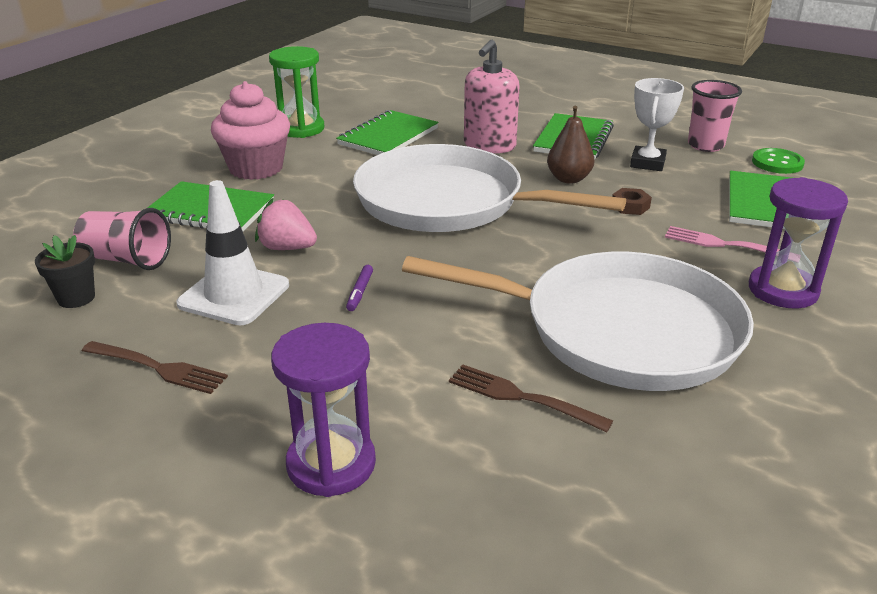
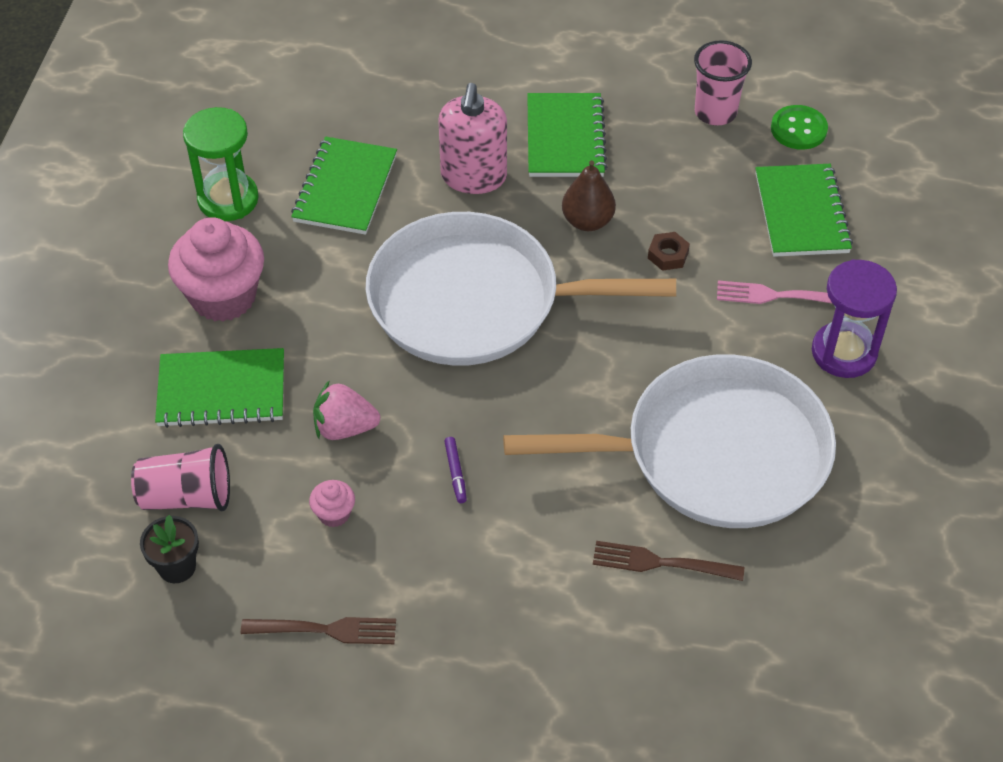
camera: 20 degrees left, 20 degrees up
(234, 295) = (334, 514): white traffic cone -> pink cupcake
(331, 464) = (540, 684): purple hourglass -> none
(647, 163) = (662, 166): white trophy -> none

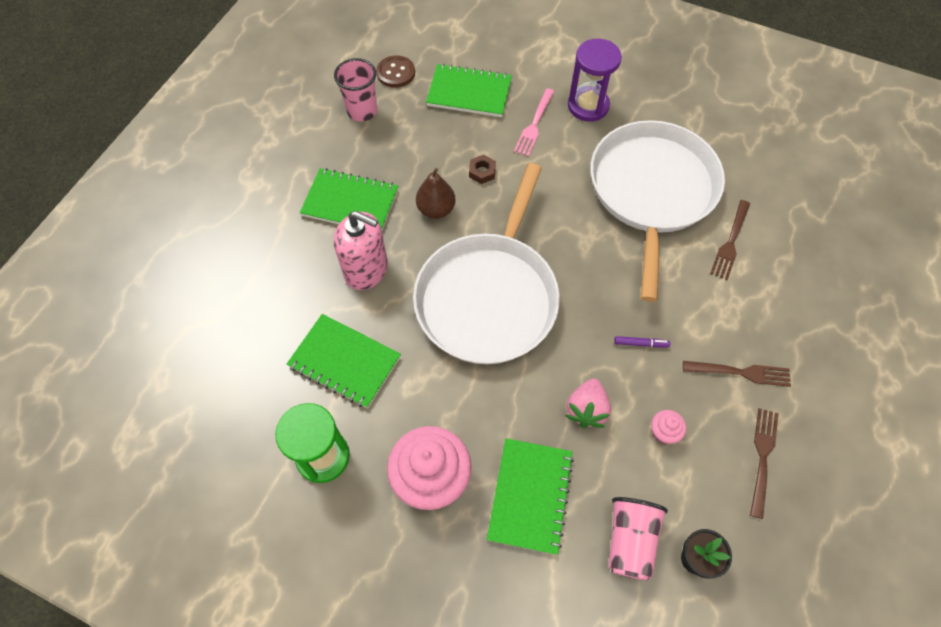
camera: 75 degrees left, 10 degrees up
(445, 594) = (741, 372): none -> brown fork
(798, 129) = (396, 73): green button -> brown button

